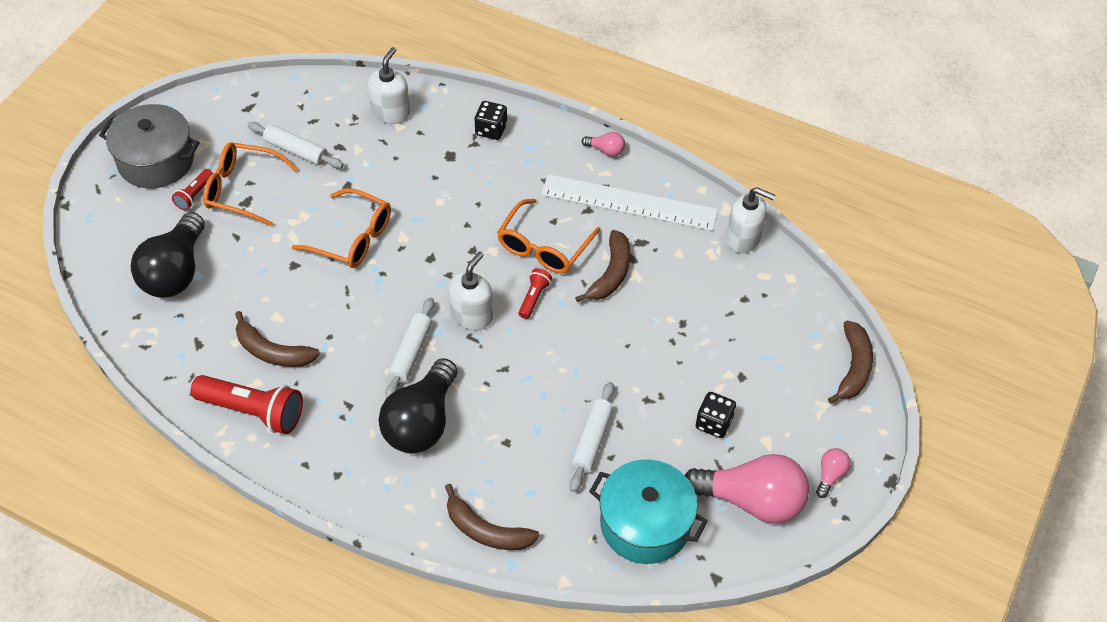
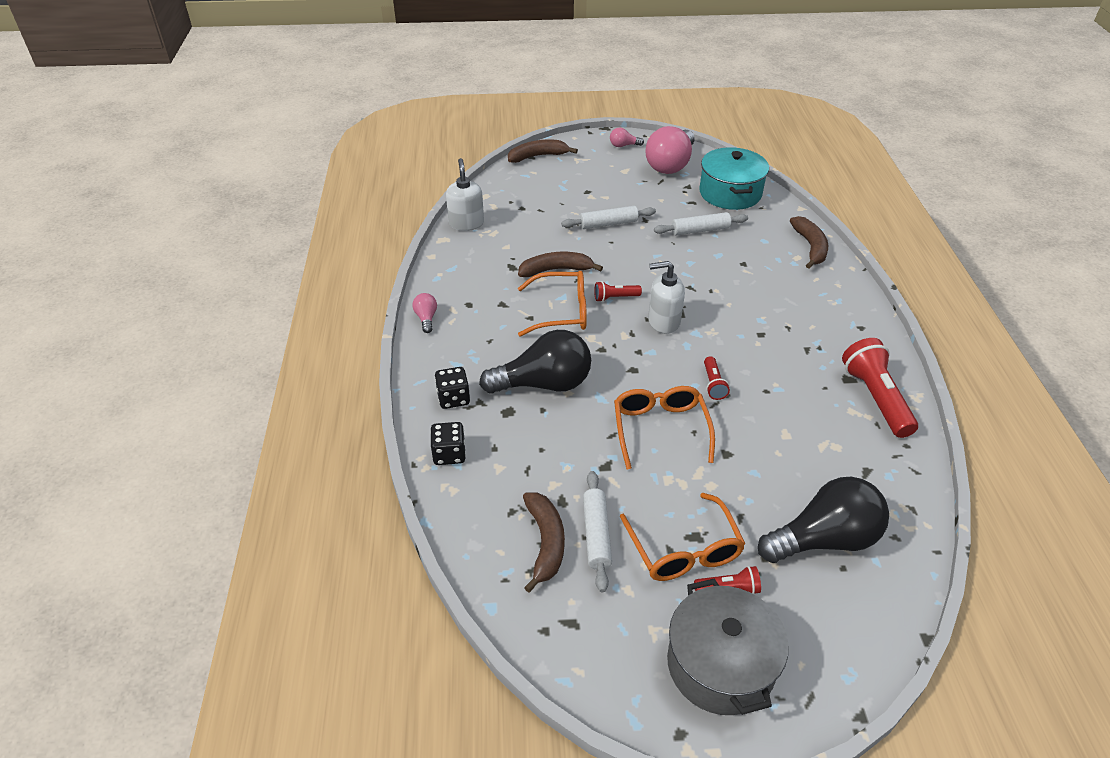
camera: 120 degrees left, 10 degrees down
(272, 351) = (817, 417): brown banana -> brown banana (545, 542)
(368, 303) = (713, 384): none -> red flashlight
(391, 112) = (483, 484): white soap dispenser -> none
(410, 353) = (729, 338): white rolling pin -> white rolling pin (608, 224)
(421, 422) = (775, 306): black light bulb -> black light bulb (544, 384)
(629, 202) = (476, 286): white ruler -> none
(714, 423) = (633, 191): black dice -> black dice (449, 454)
(751, 500) = (670, 164): pink light bulb -> pink light bulb turned 135 degrees counterclockwise

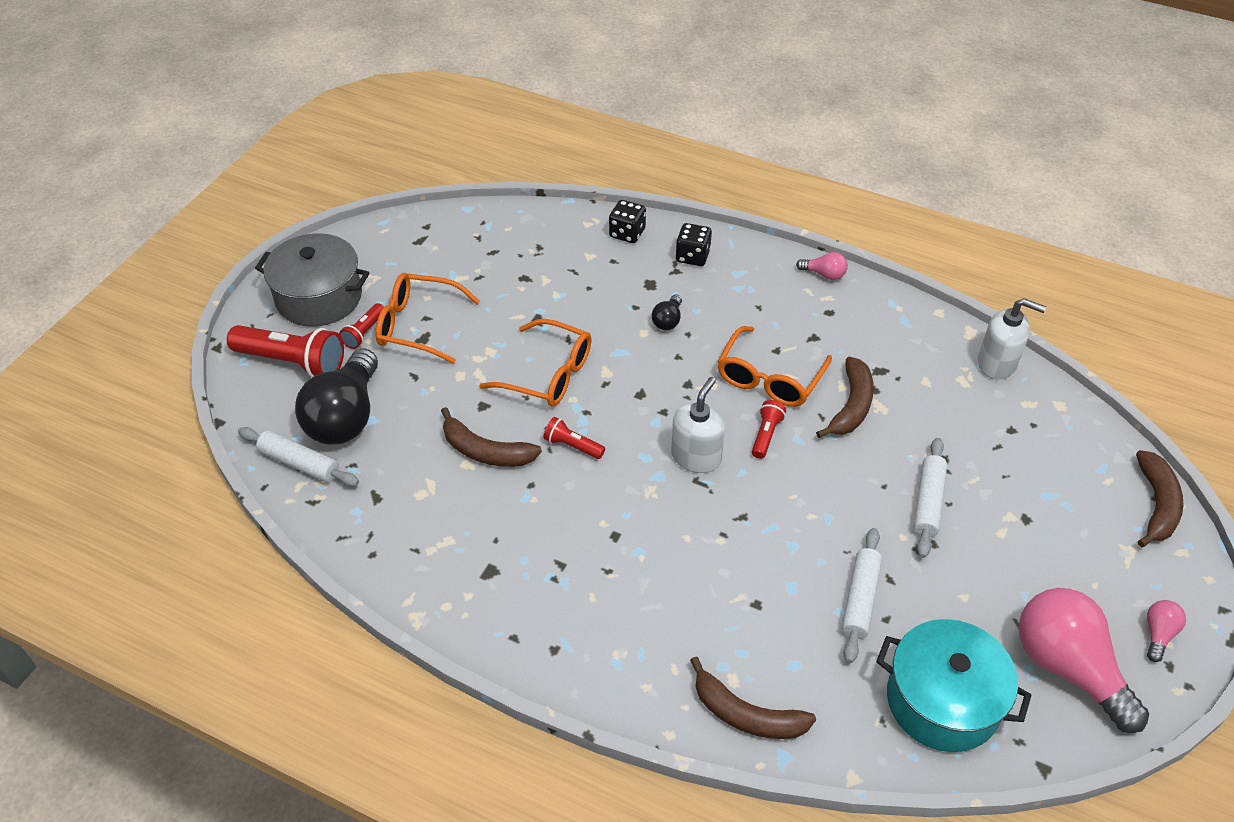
camera: 120 degrees right, 5 degrees up
(544, 384) = (668, 320): black light bulb -> black light bulb, size x0.43
(545, 542) = (494, 253): brown banana -> brown banana (486, 451)
(596, 535) = (476, 283): white rolling pin -> white rolling pin (300, 463)
(875, 398) = (446, 575): red flashlight -> red flashlight (292, 362)

